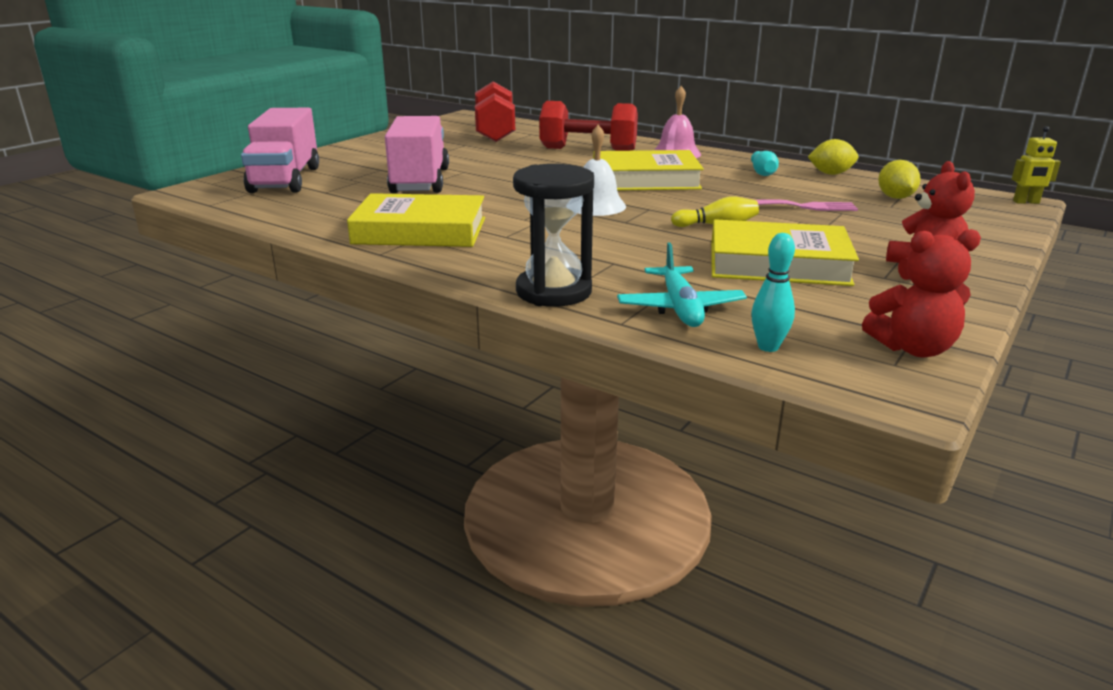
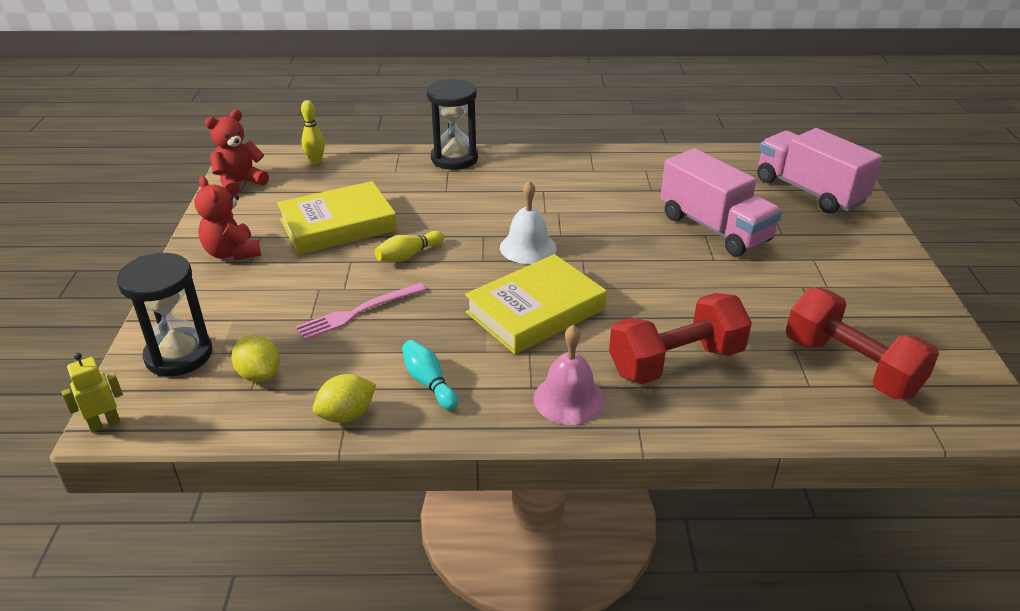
camera: 145 degrees right, 10 degrees up
(420, 231) = (603, 175): yellow book -> none
(680, 308) = (376, 170): turquoise plane -> none
(768, 347) = (315, 161): turquoise bowling pin -> yellow bowling pin
(972, 218) = (179, 355): none -> black hourglass

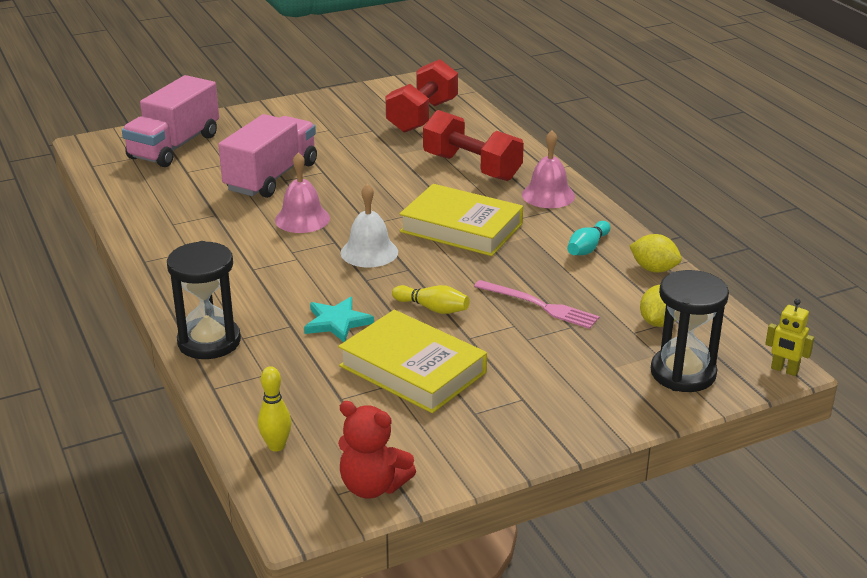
camera: 115 degrees left, 5 degrees down
(232, 253) = (519, 417): red teddy bear -> none
(431, 209) = (337, 322): none -> turquoise star
(615, 227) = (302, 219): none -> pink bell

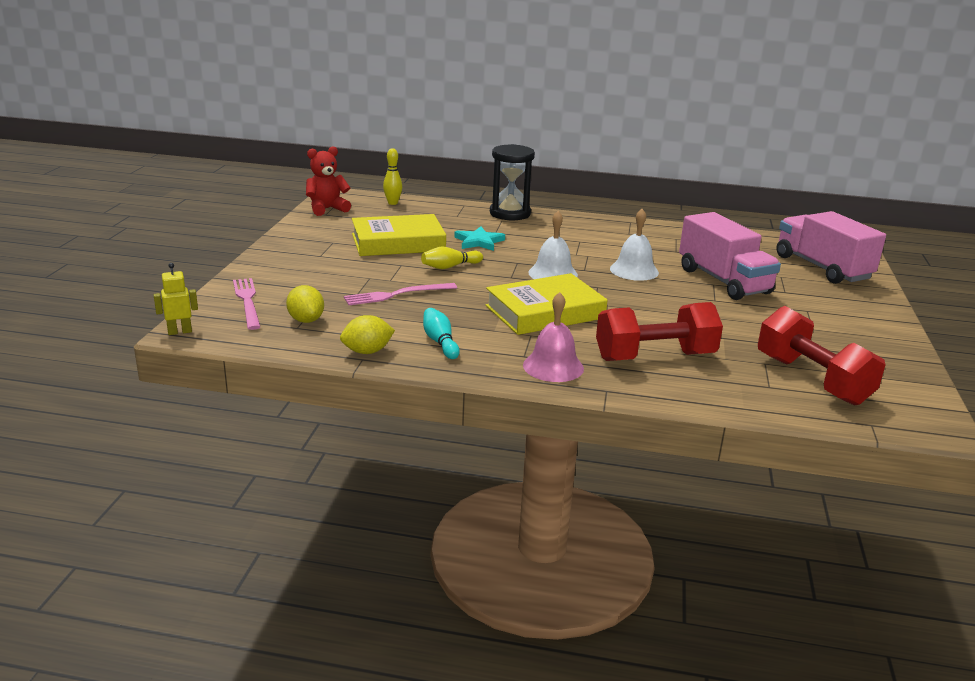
camera: 125 degrees right, 5 degrees down
(302, 219) = (634, 270): pink bell -> white bell
(683, 373) = (247, 301): black hourglass -> pink fork

